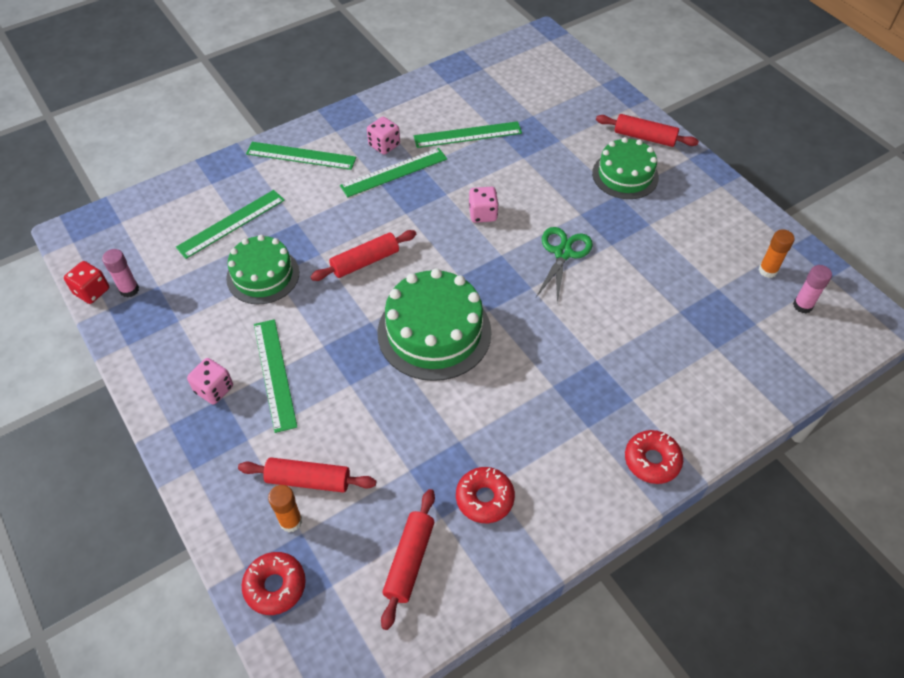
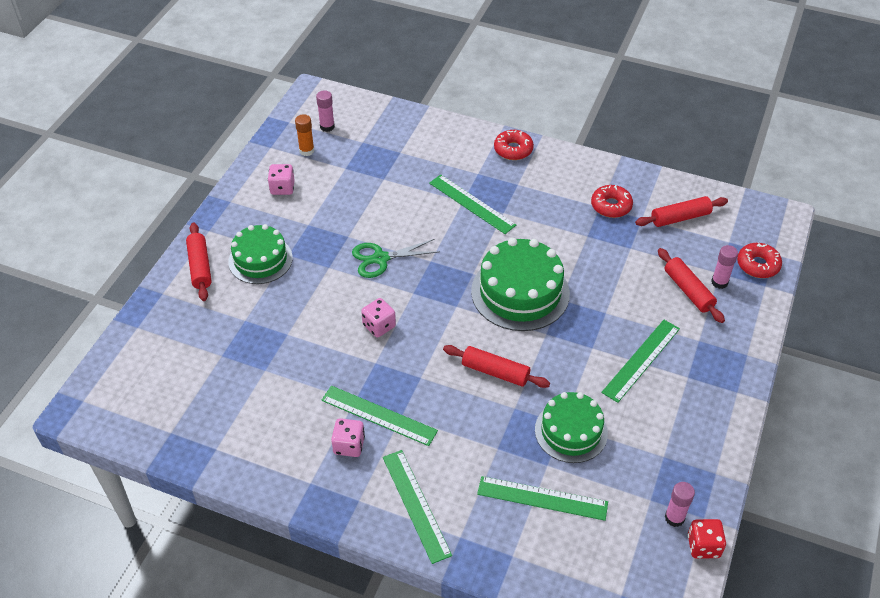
camera: 125 degrees left, 5 degrees down
(214, 389) = (688, 386): pink dice -> pink dice (282, 188)
(291, 521) = (719, 282): orange glue stick -> pink glue stick
(467, 135) = (286, 389): green ruler -> green ruler (472, 204)

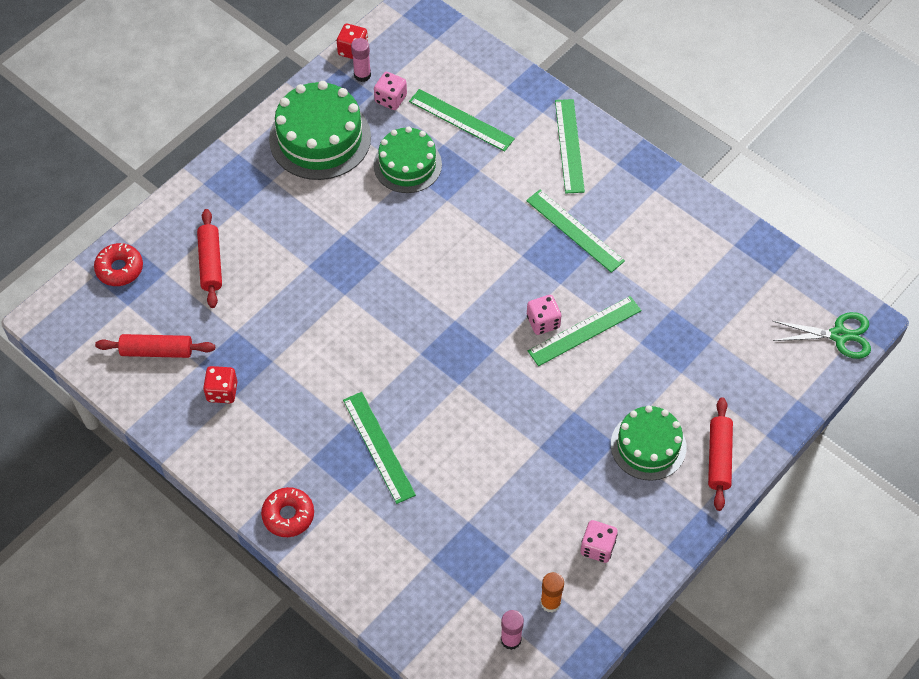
camera: 160 degrees left, 10 degrees up
(349, 445) = (611, 211): pink dice -> pink dice (390, 99)
(380, 258) = (513, 404): green scissors -> green scissors (839, 335)
(495, 372) = (448, 238): red rolling pin -> none
(520, 292) = (381, 315): green cake -> green cake (320, 138)
(611, 206) = (222, 392): red donut -> red dice
(641, 360) = (304, 208): green ruler -> green ruler (584, 331)
(719, 282) = (173, 262): pink glue stick -> none

